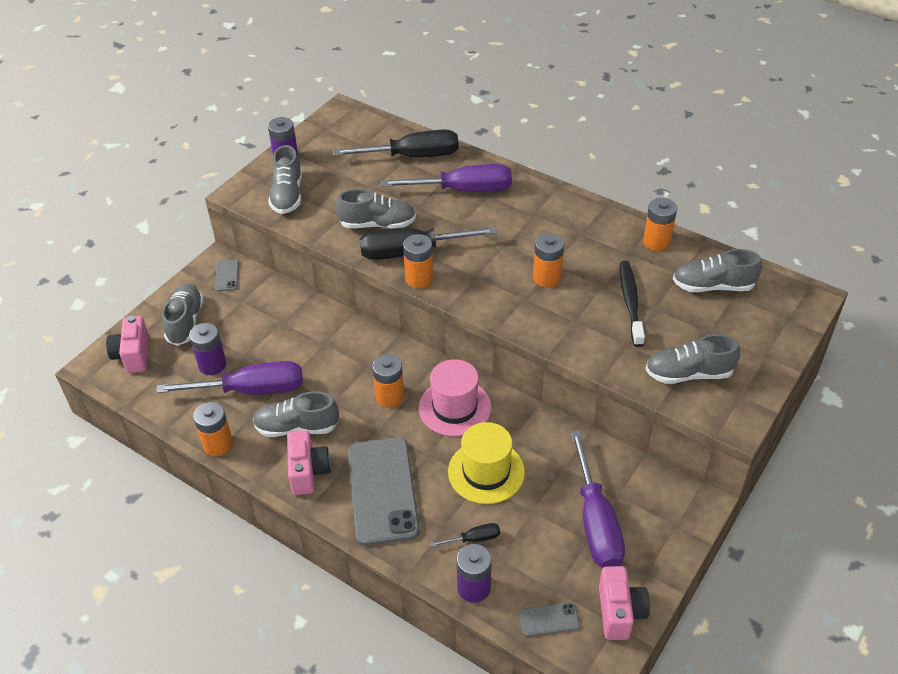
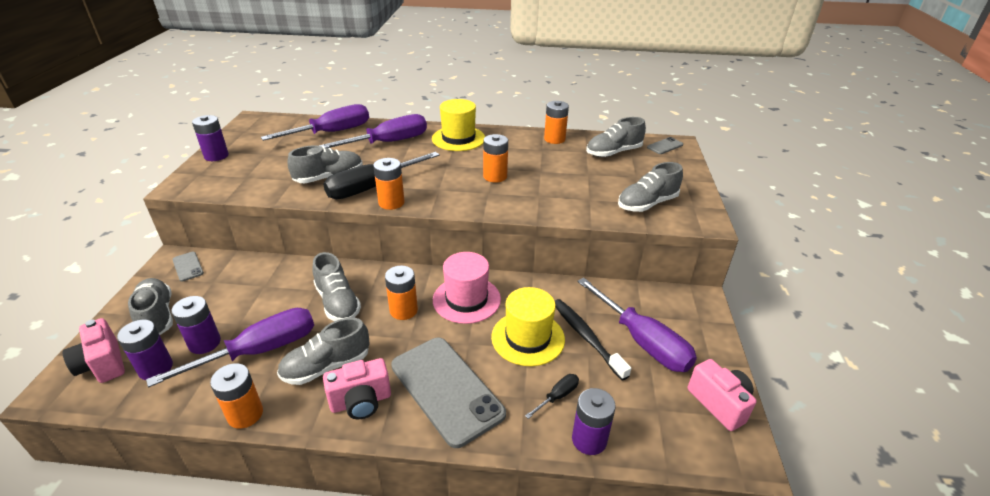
camera: 30 degrees left, 10 degrees down
(169, 374) = (155, 368): none -> purple battery
(287, 195) = (231, 178): grey shoe -> grey shoe (337, 303)
(308, 472) = (361, 402): pink camera -> pink camera turned 105 degrees clockwise
(412, 156) = (331, 132): black screwdriver -> purple screwdriver
(544, 207) = (458, 138): none -> yellow hat
(549, 619) = (672, 437): grey phone -> grey phone (665, 146)
(630, 302) = (568, 175): black toothbrush -> black toothbrush (586, 337)

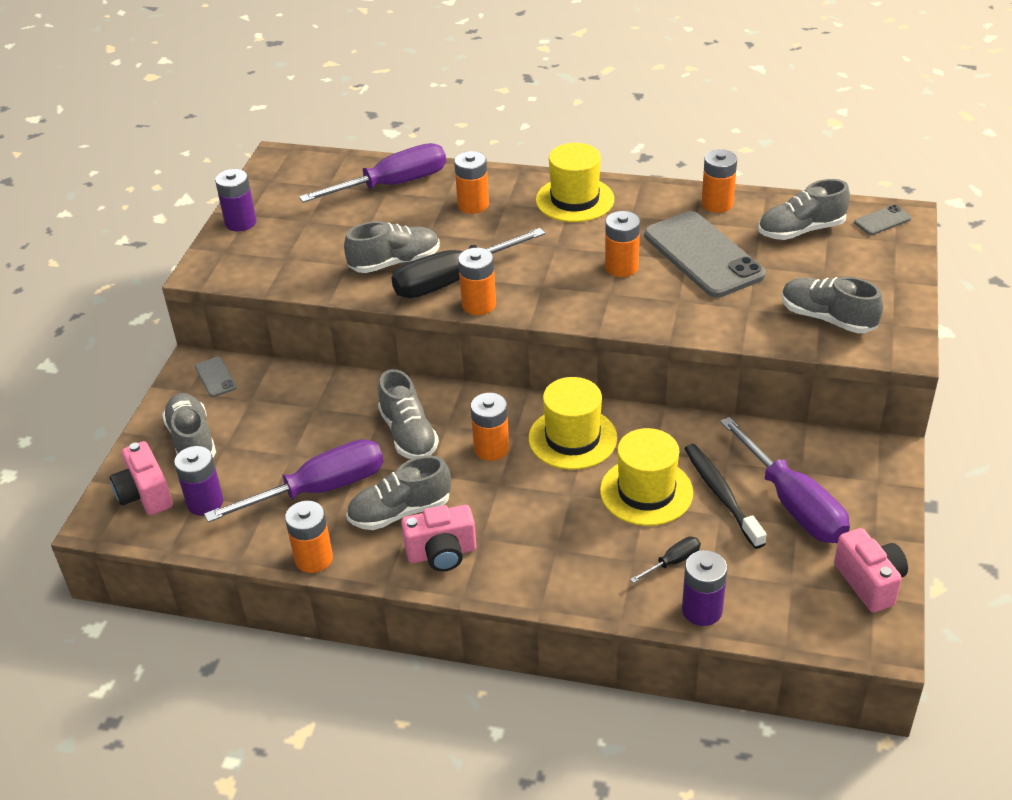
camera: 10 degrees right, 5 degrees up
(204, 343) = (255, 476): purple battery -> none
(388, 142) = (473, 205): purple screwdriver -> orange battery
(446, 389) = (541, 546): grey phone -> grey phone (703, 255)
(466, 299) = (572, 438): pink hat -> yellow hat
(647, 204) = (827, 318): grey shoe -> grey shoe turned 60 degrees clockwise

